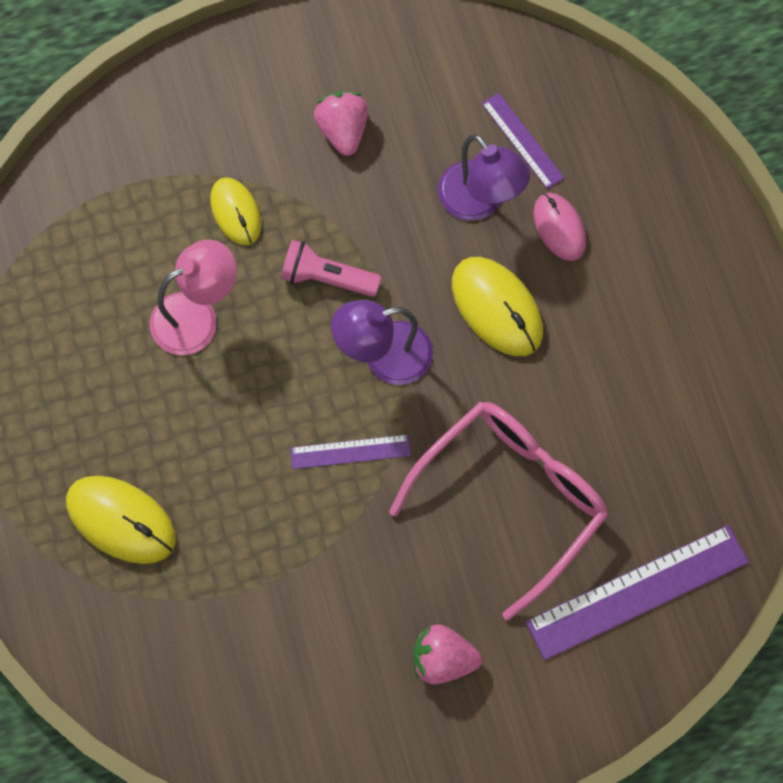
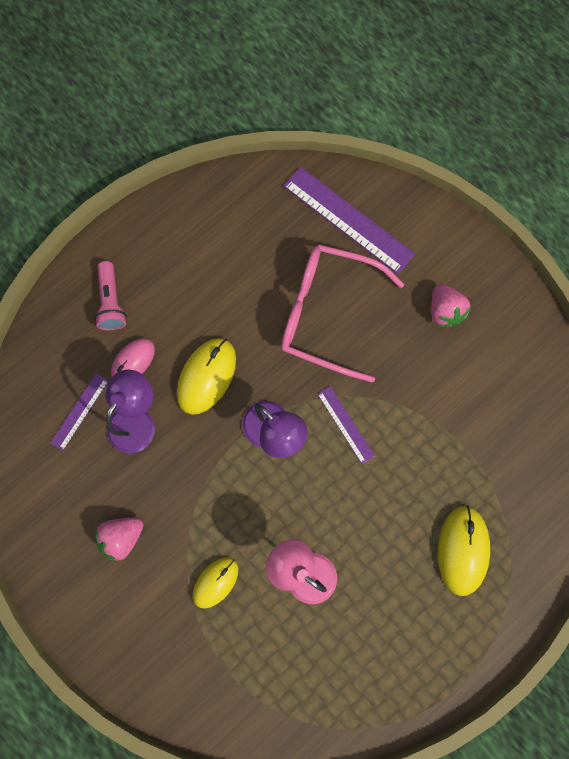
camera: 115 degrees left, 5 degrees up
(327, 277) = (235, 496): pink flashlight -> pink flashlight (111, 302)

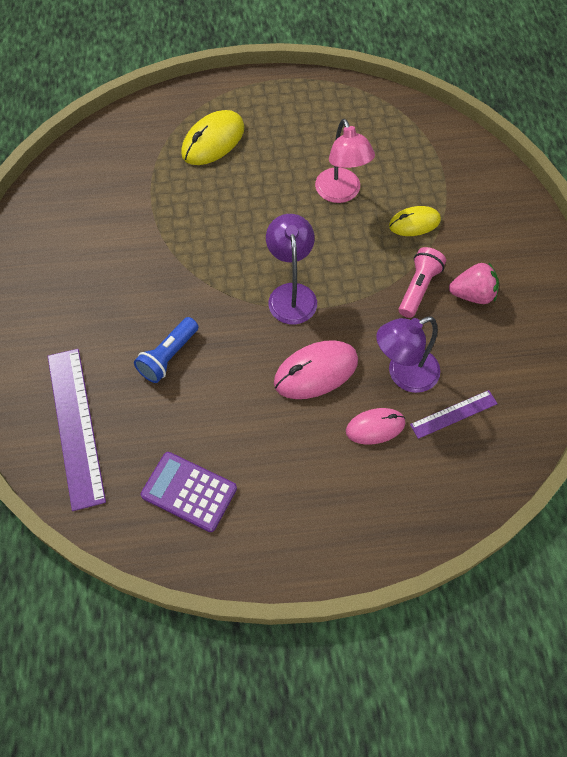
camera: 145 degrees left, 15 degrees down
(111, 302) = (361, 498): pink flashlight -> pink flashlight (418, 288)
(206, 376) = (316, 372): yellow mouse -> pink mouse
(233, 228) = (189, 492): none -> purple calculator
(327, 314) = (168, 356): pink glasses -> blue flashlight
(345, 424) = (227, 264): purple ruler -> none
(444, 311) = (70, 296): pink strawberry -> none

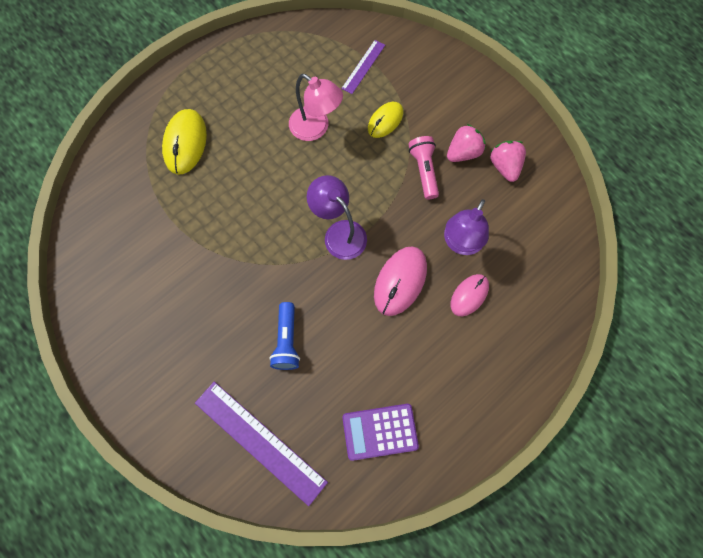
camera: 35 degrees left, 10 degrees up
(453, 414) = (512, 250): purple ruler -> purple ruler (363, 66)
(507, 332) = (504, 166): none -> pink strawberry

